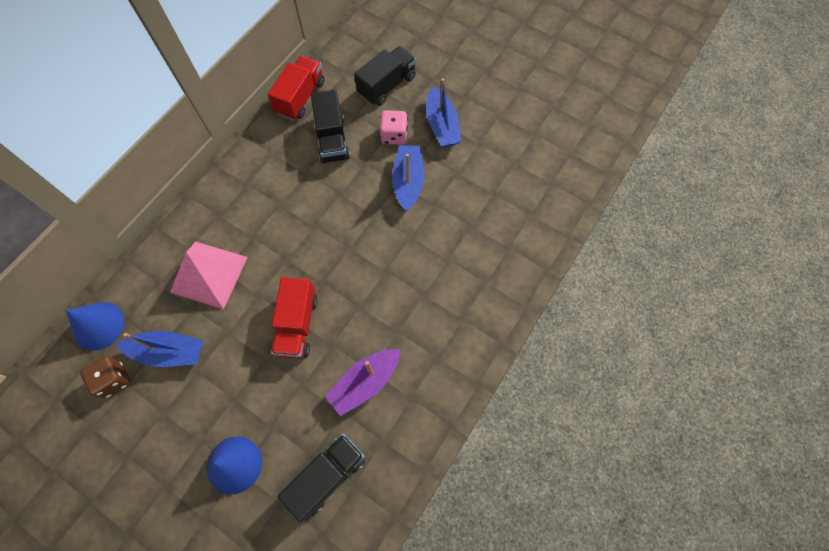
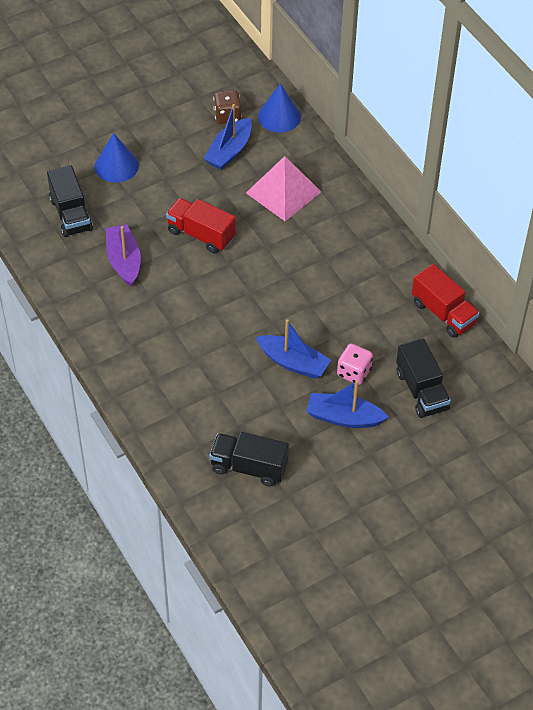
camera: 115 degrees right, 15 degrees down
(332, 139) = (377, 321): black truck -> black truck (249, 467)

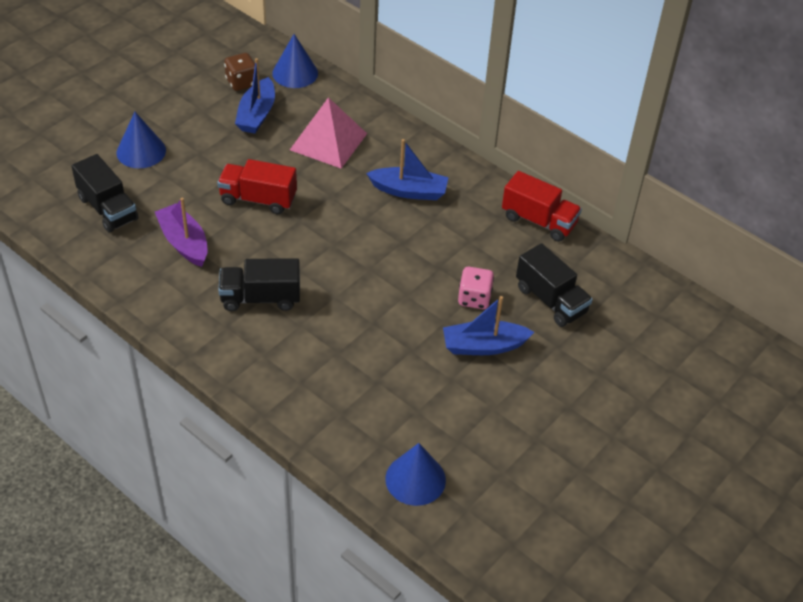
camera: 20 degrees left, 5 degrees down
(239, 517) = (415, 479): none -> blue cone
(249, 467) = (404, 422): black truck -> black truck (260, 298)
(293, 362) = (407, 303): blue boat -> blue boat (409, 191)

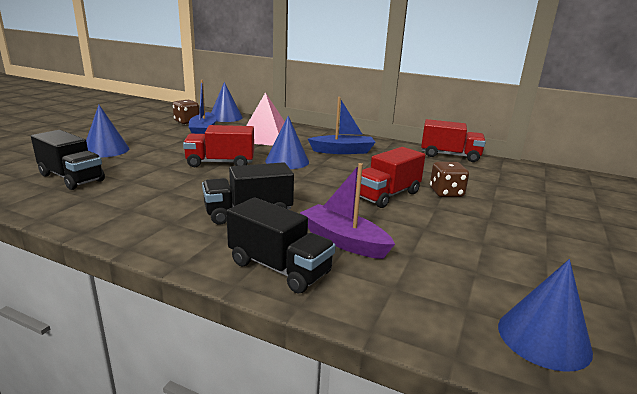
camera: 15 degrees left, 25 degrees down
(184, 242) = (155, 189): purple boat -> purple boat (343, 241)
(332, 206) = (287, 161): none -> blue cone
(408, 291) = (387, 195): none -> red truck
(474, 298) = (446, 193): pink dice -> brown dice
(483, 346) = (486, 217): blue boat -> none
(551, 300) = (506, 188): black truck -> black truck (279, 268)

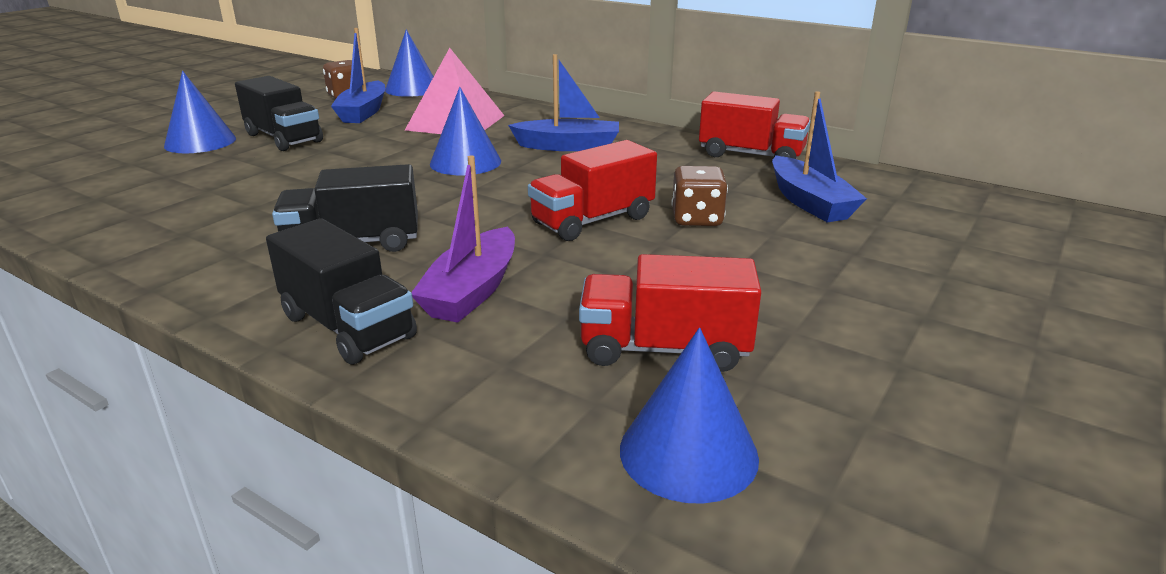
camera: 10 degrees right, 5 degrees up
(71, 178) = (129, 184): black truck -> black truck (283, 138)
(220, 163) = (359, 164): red truck -> red truck (664, 349)
(343, 241) = (472, 291): purple boat -> purple boat turned 120 degrees counterclockwise
(501, 182) = (809, 202): none -> blue boat

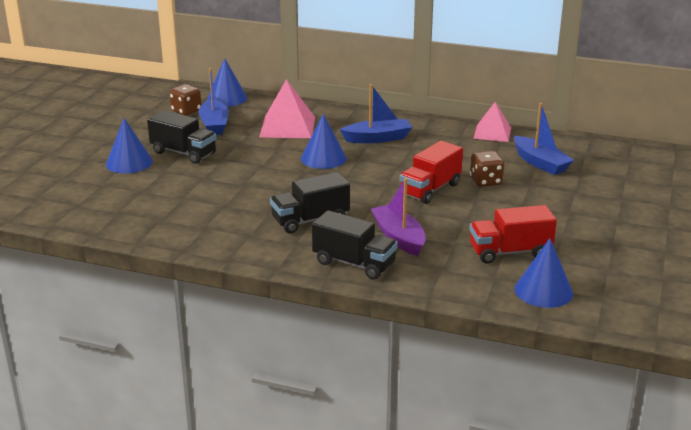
camera: 15 degrees left, 0 degrees up
(472, 291) = (398, 237): purple boat -> purple boat turned 150 degrees clockwise
(751, 155) = (492, 133): red truck -> pink pyramid

